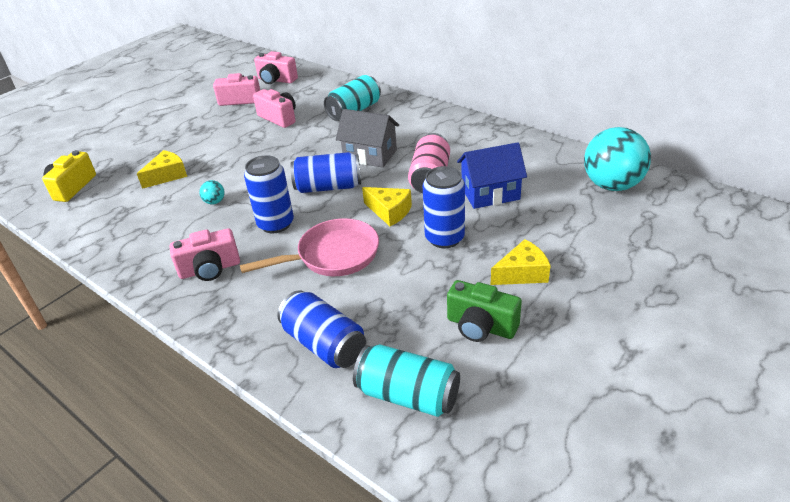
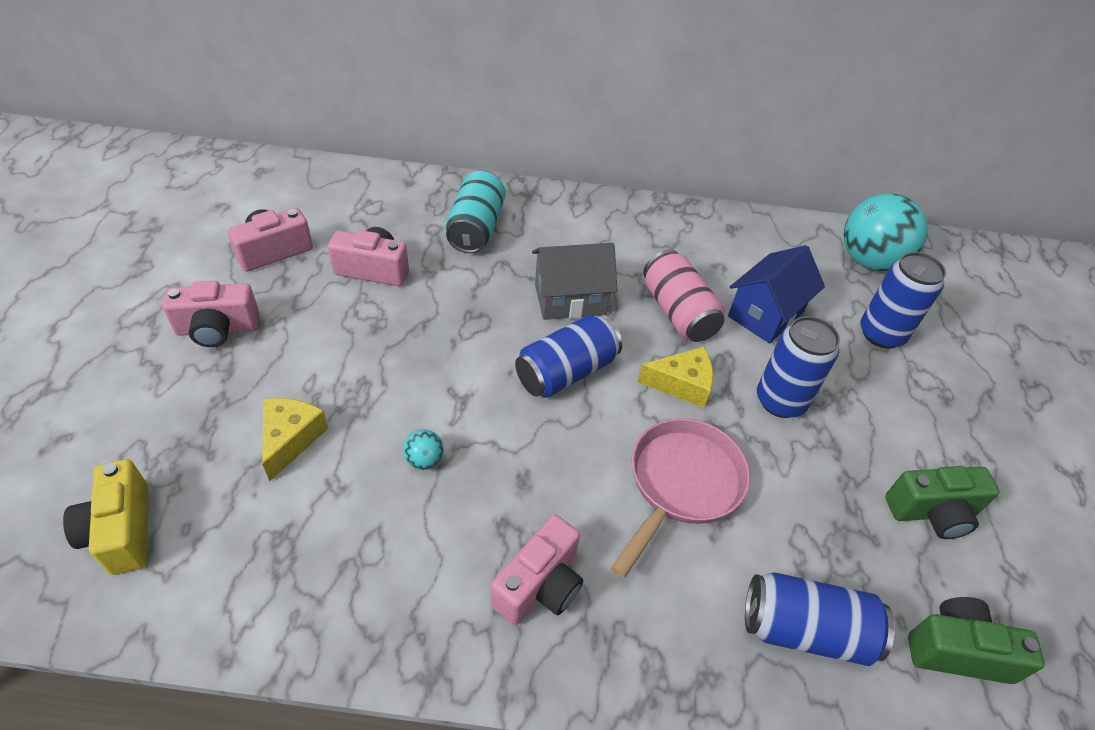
camera: 40 degrees left, 10 degrees up
(276, 80) = (298, 198): pink camera -> pink camera (218, 329)
(276, 224) = (556, 463): blue can -> blue can (881, 334)
(408, 395) = (957, 651): turquoise can -> green camera
(522, 273) = (900, 418): yellow cheese -> none

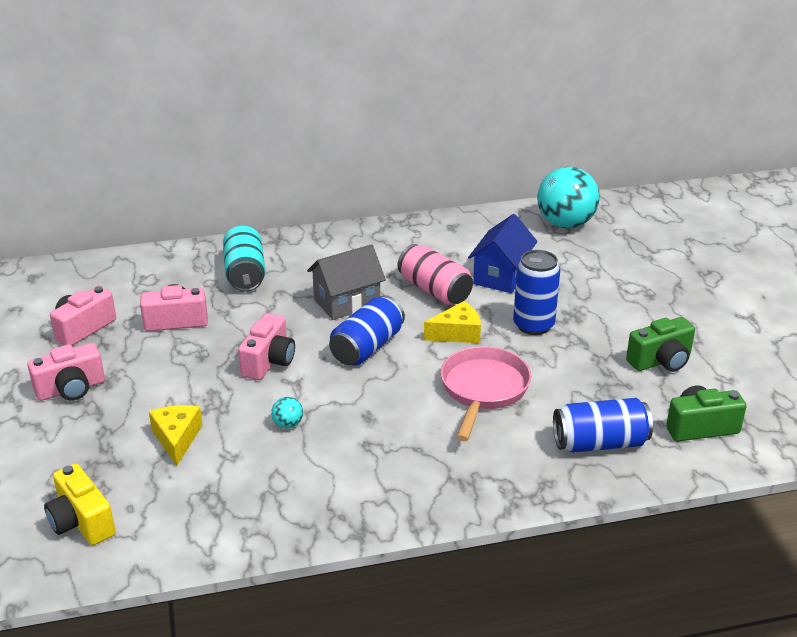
camera: 15 degrees left, 15 degrees down
(540, 585) = (410, 469): pink camera -> pink camera (269, 362)
(881, 334) = (591, 268): blue can -> none

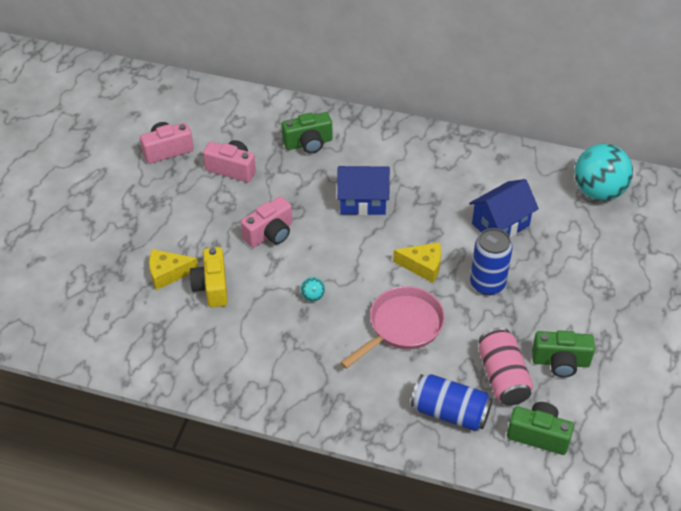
camera: 30 degrees right, 15 degrees up
(71, 389) = (129, 201): pink camera -> none
(81, 522) = (73, 313): yellow camera -> yellow camera (212, 287)
(177, 439) = (168, 273): yellow cheese -> yellow cheese turned 120 degrees counterclockwise
(245, 274) = (308, 143): turquoise can -> green camera
(288, 424) = (246, 294): turquoise ball -> turquoise ball (312, 296)
(347, 302) = (362, 201): grey house -> blue house
(367, 347) = (347, 250): blue can -> none
(434, 290) = (436, 217): pink can -> pink can (502, 377)

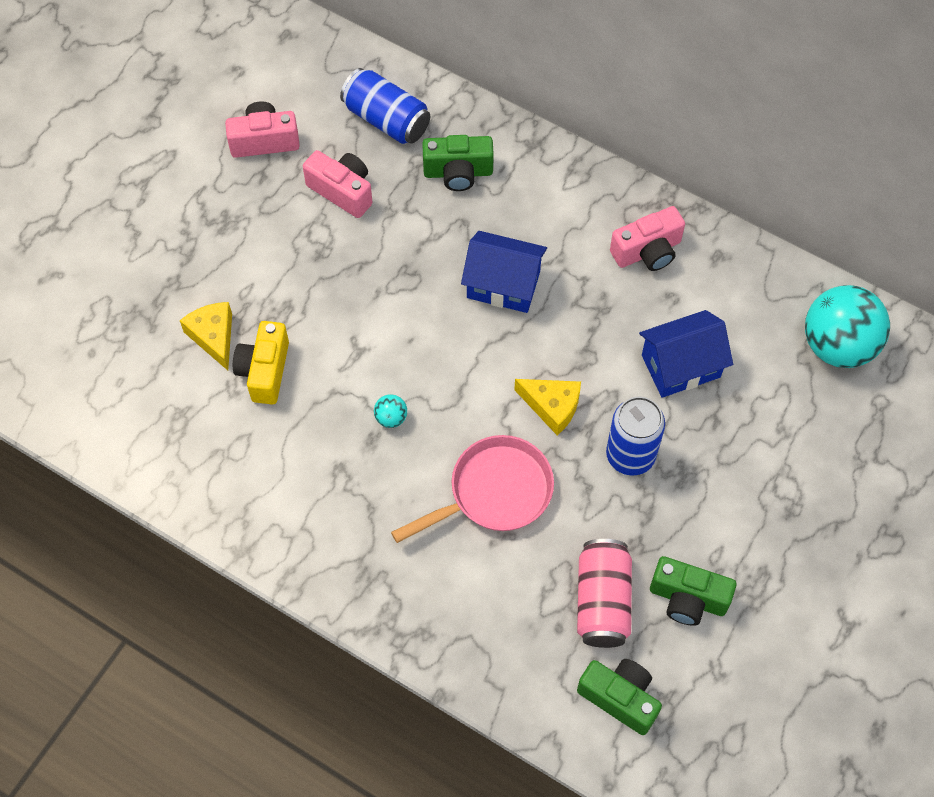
camera: 15 degrees right, 15 degrees up
(168, 273) = (214, 337): yellow cheese -> yellow cheese turned 60 degrees clockwise
(270, 234) = (363, 307): pink camera -> pink camera (647, 251)
(450, 412) = (515, 635): blue can -> blue can (386, 119)

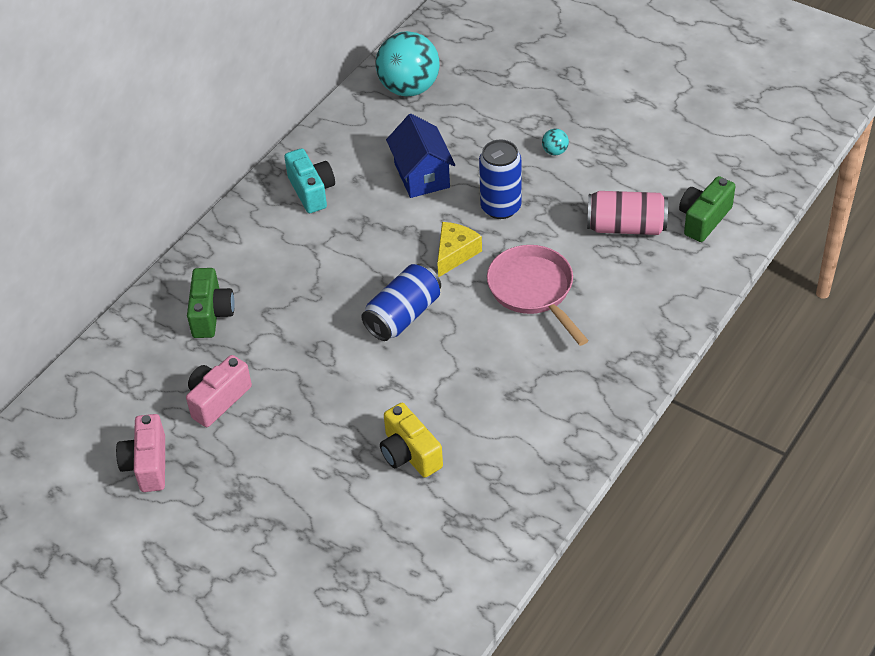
camera: 85 degrees left, 15 degrees down
(214, 337) = (370, 496): yellow cheese -> none
(264, 371) = (409, 454): yellow camera -> yellow camera turned 45 degrees clockwise
(386, 119) = (141, 367): blue can -> blue can (403, 315)
(391, 418) = (462, 359): turquoise ball -> turquoise ball (555, 151)
(503, 284) = (334, 283): blue house -> none
(647, 251) = (311, 191): pink camera -> turquoise camera
(687, 599) = (621, 179): green camera -> none

